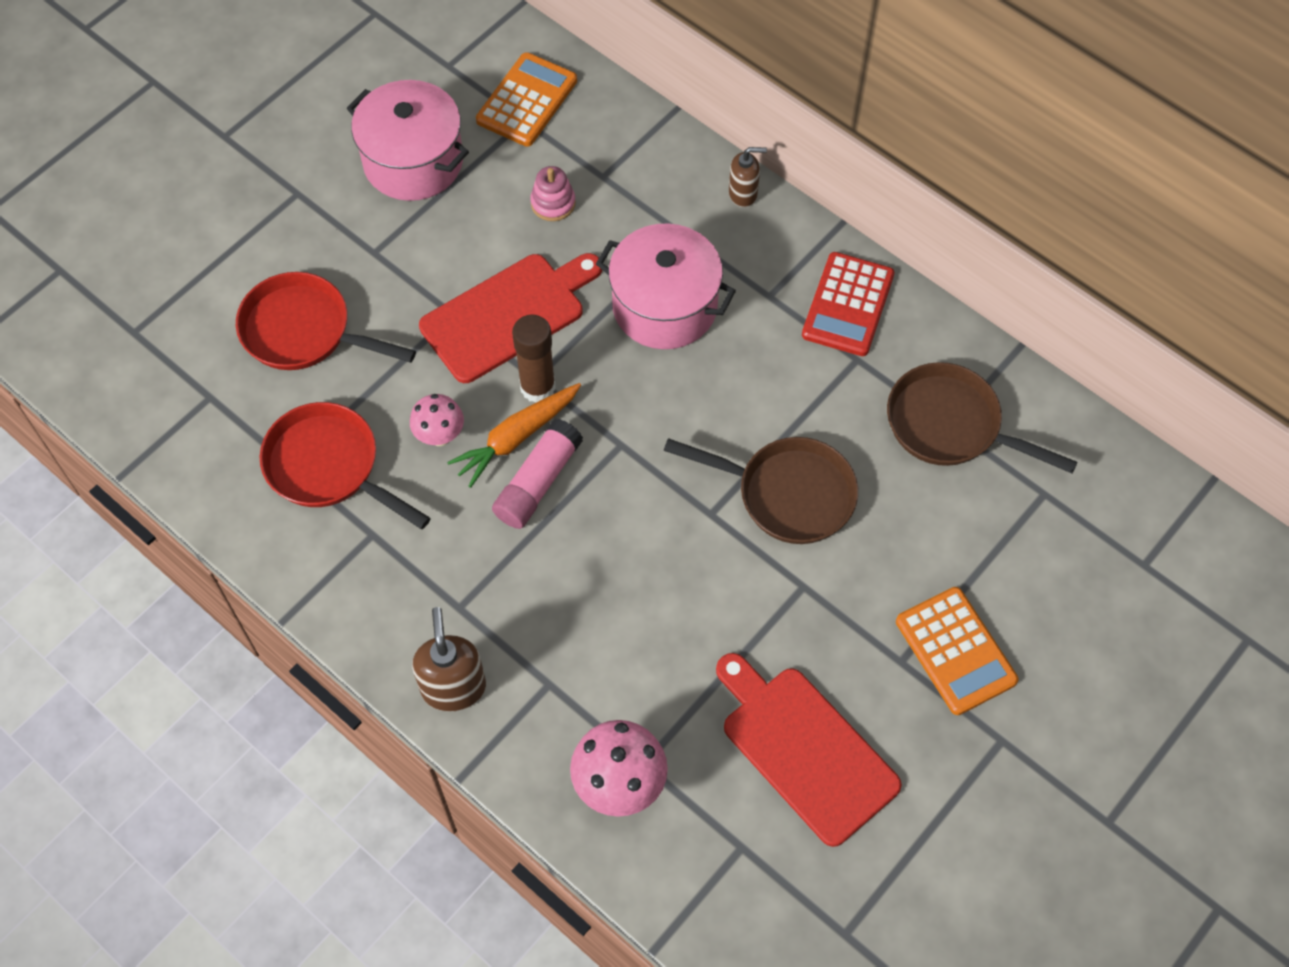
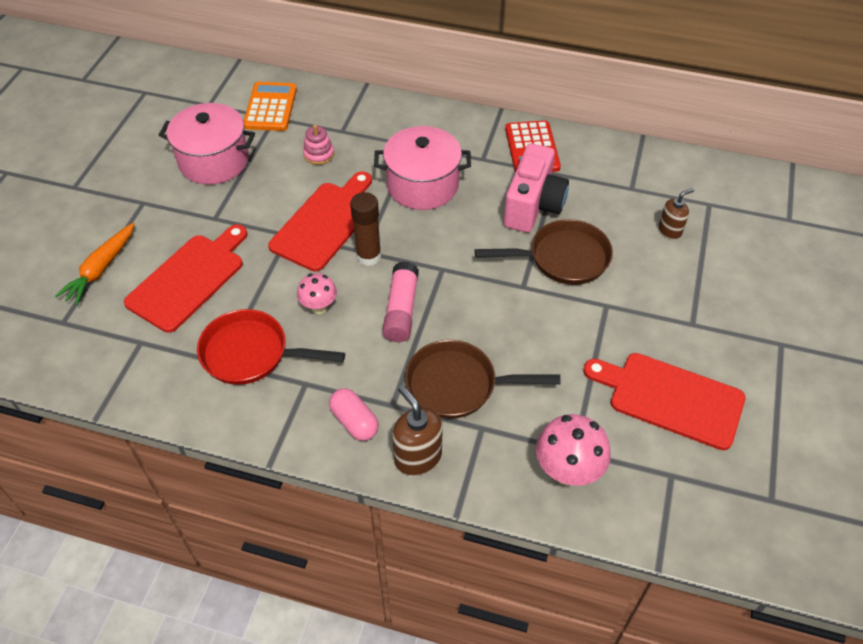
camera: 25 degrees left, 10 degrees down
(304, 331) = (189, 279): red pan -> red cutting board
(404, 610) = (354, 422): none -> pink capsule
(516, 438) = (371, 289): orange carrot -> orange carrot (101, 269)
(743, 193) = (433, 113): brown soap dispenser -> brown soap dispenser (670, 231)
(795, 398) = (533, 206): none -> pink camera
(950, 425) = (632, 188): brown pan -> brown pan (458, 385)
(956, 651) = (720, 305): orange calculator -> none

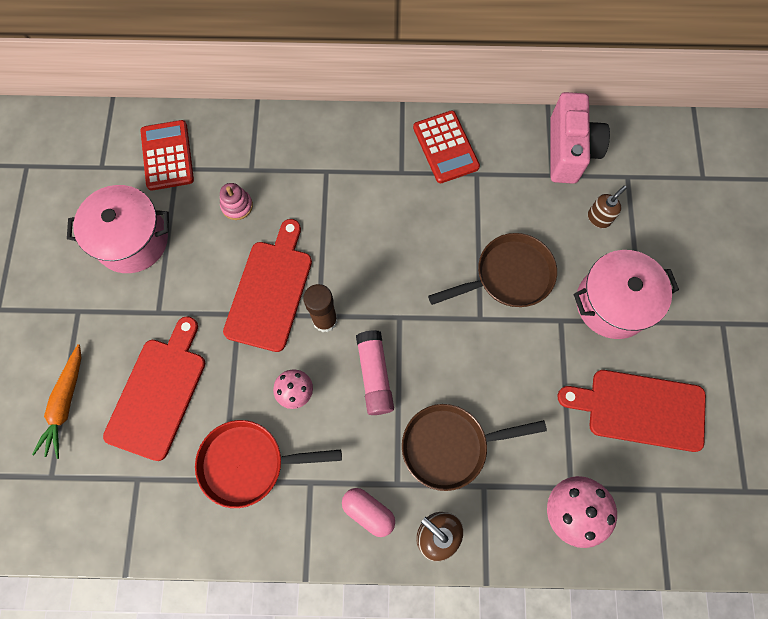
camera: 15 degrees left, 20 degrees up
(270, 107) = (167, 156): orange calculator -> red calculator
(422, 185) = (352, 220): pink pot -> pink pot (612, 303)
(533, 206) = (465, 219): pink camera -> pink camera (569, 151)

